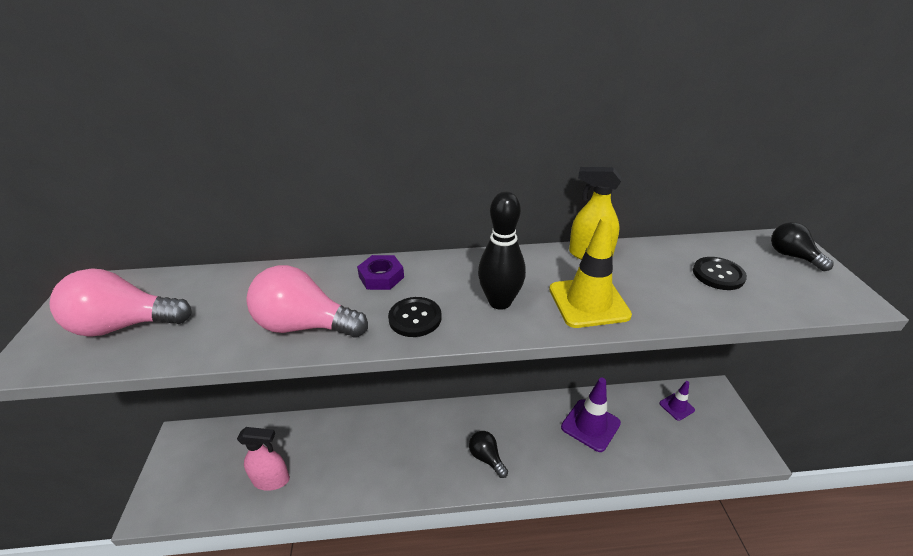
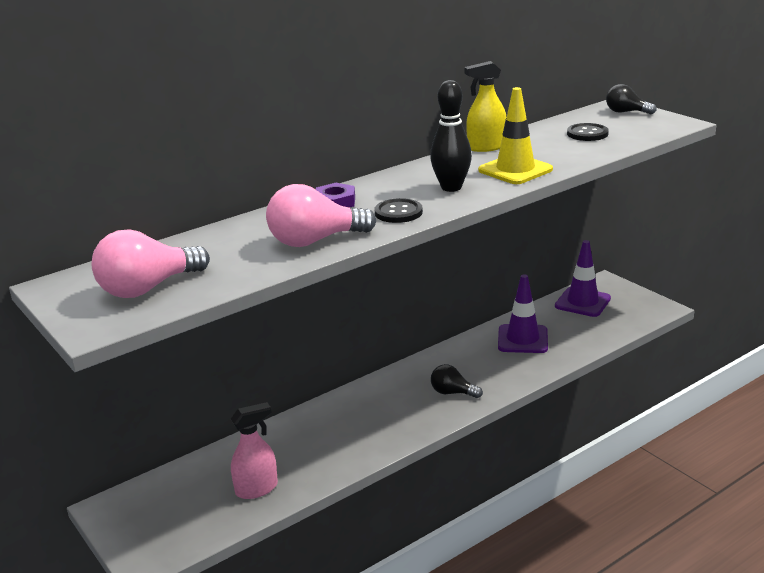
camera: 30 degrees left, 10 degrees down
(676, 406) = (582, 302): purple traffic cone -> purple traffic cone, size x1.76

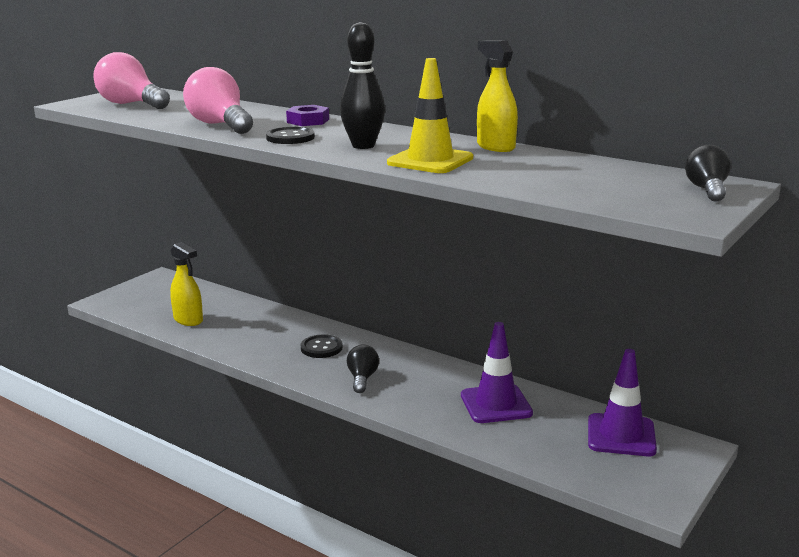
camera: 70 degrees right, 5 degrees down
(257, 489) = (188, 320): pink spray bottle -> yellow spray bottle
(587, 134) = (588, 178): black button -> black button (321, 348)

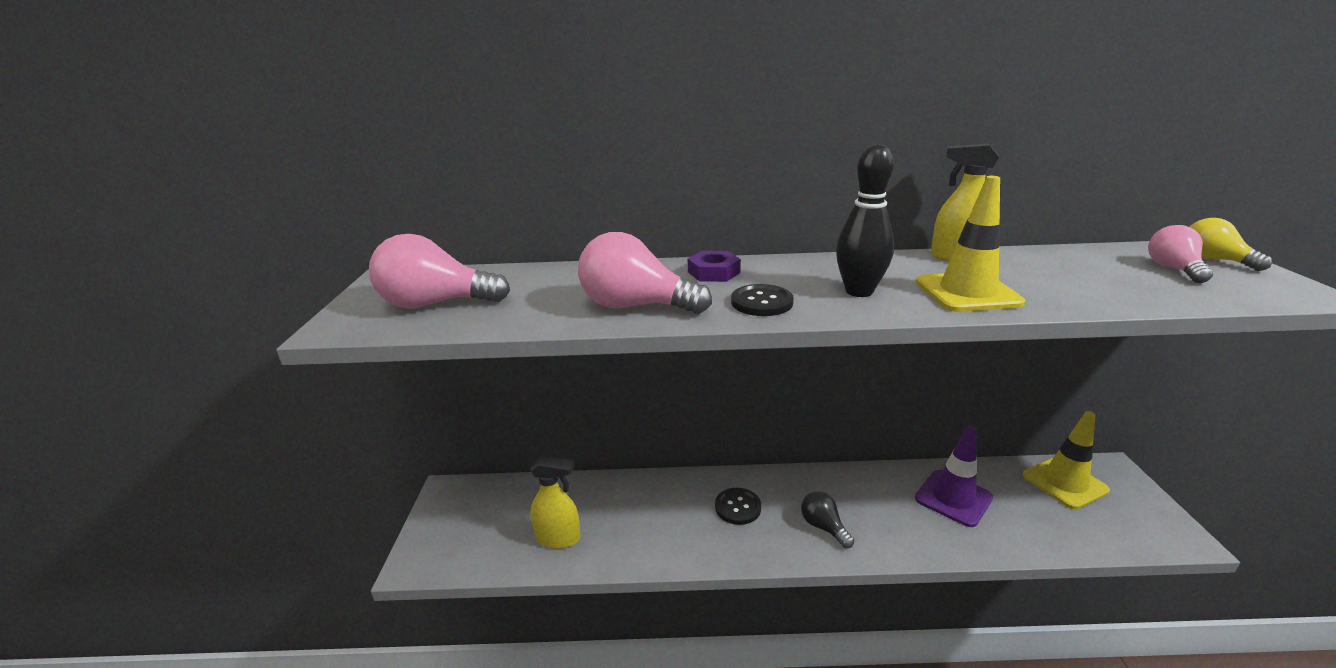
camera: 35 degrees left, 5 degrees up
(621, 435) = (1064, 483): purple traffic cone -> yellow traffic cone
(643, 185) = (1173, 269): none -> pink light bulb
(707, 190) = (1213, 260): black light bulb -> yellow light bulb

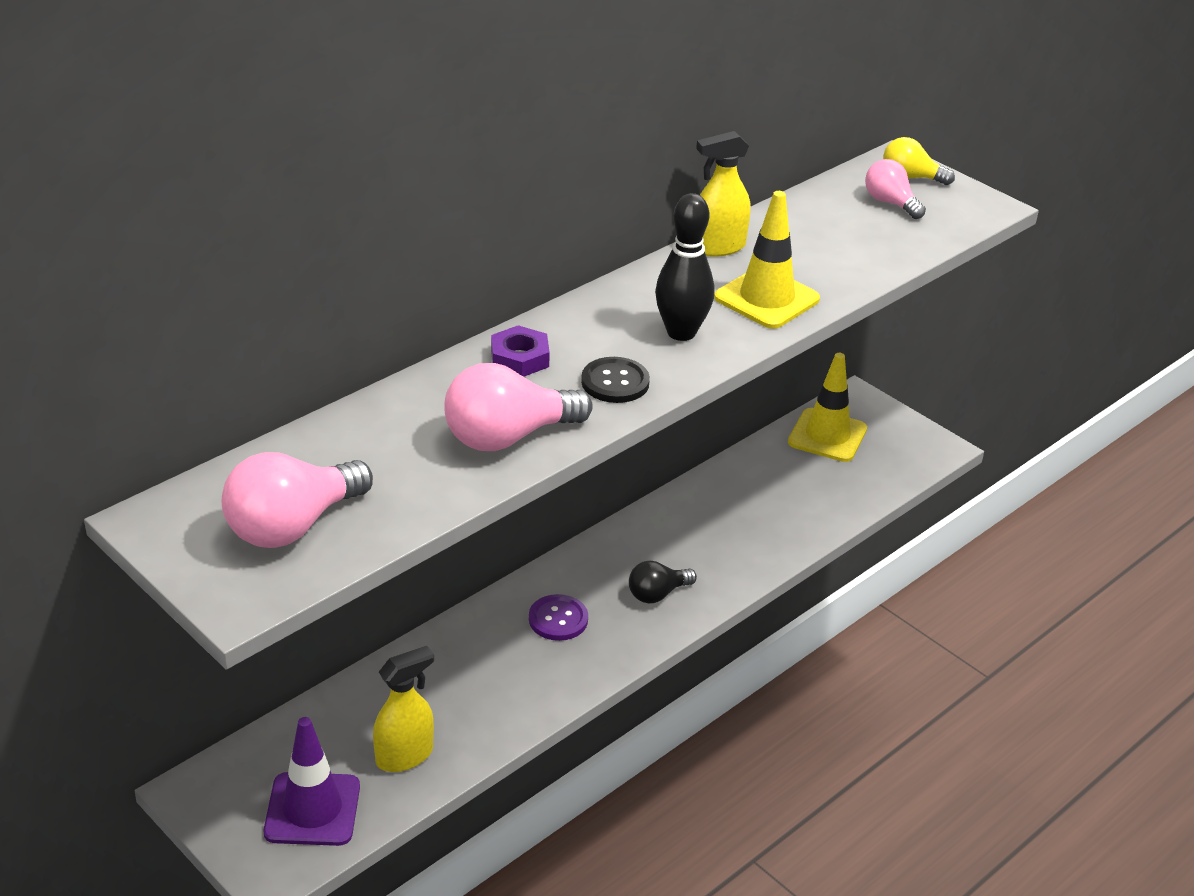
camera: 45 degrees left, 10 degrees up
(738, 507) = (558, 619): black button -> purple button
(823, 527) = (657, 594): black light bulb -> black light bulb turned 45 degrees counterclockwise
(953, 498) = (747, 501): purple traffic cone -> purple traffic cone (312, 809)

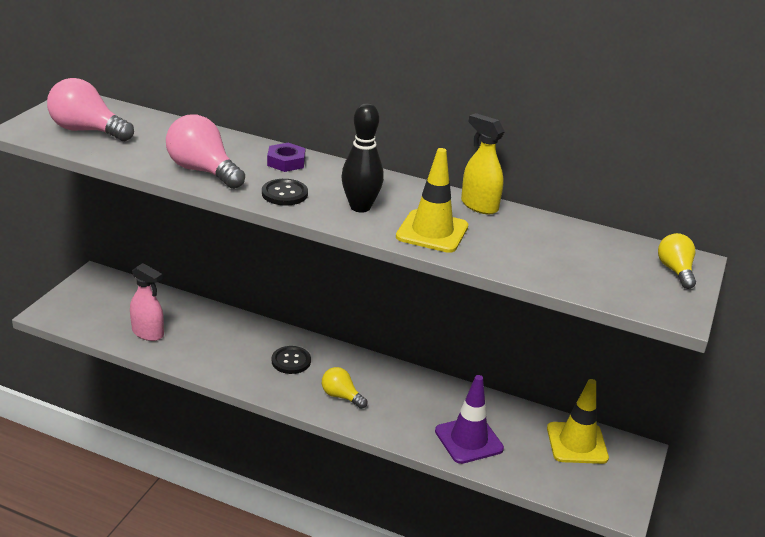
camera: 65 degrees right, 5 degrees down
(312, 809) = (95, 314): purple traffic cone -> purple traffic cone (468, 440)
(405, 756) = (148, 333): yellow spray bottle -> pink spray bottle
(558, 619) = (291, 361): purple button -> black button
(657, 594) = (341, 396): black light bulb -> yellow light bulb
(890, 203) = (624, 266): pink light bulb -> none

